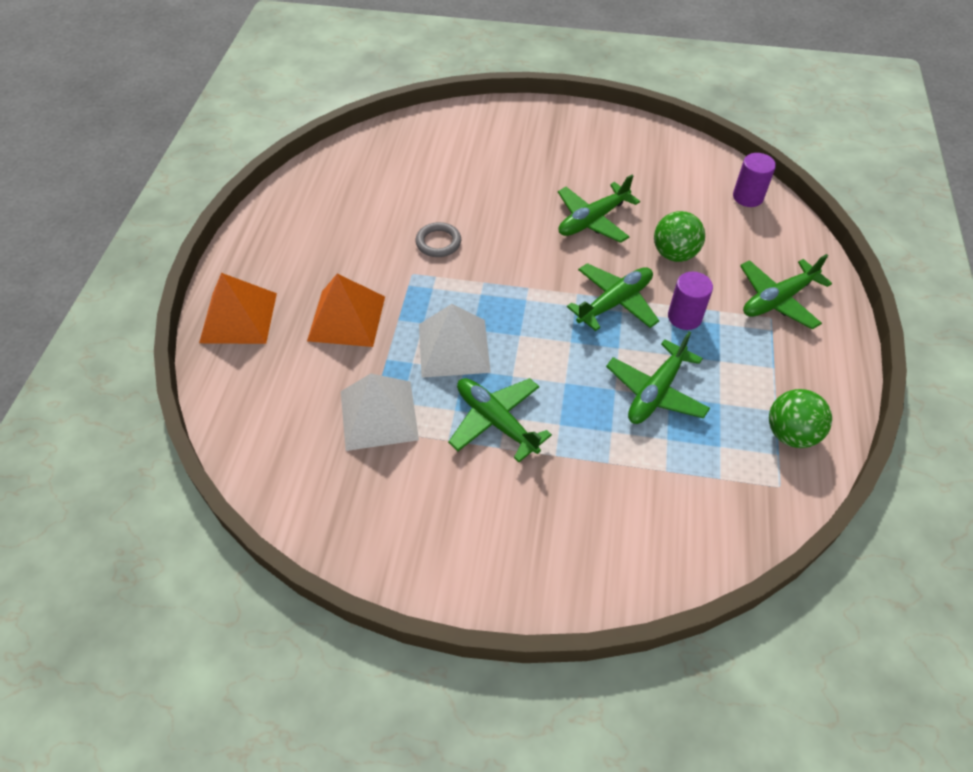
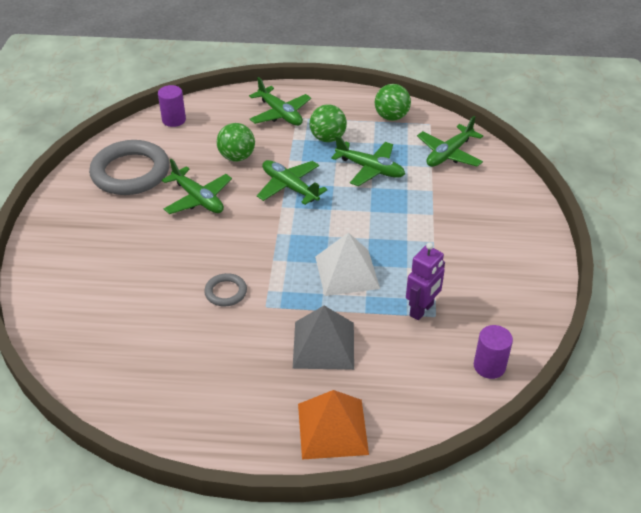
camera: 95 degrees left, 10 degrees down
(347, 318) = (323, 345): orange pyramid -> grey pyramid
(378, 415) = (422, 310): white pyramid -> purple robot
(496, 421) = (412, 244): green plane -> green plane (449, 154)
(640, 165) = (130, 172): none -> grey ring
(684, 317) = (300, 154): purple cylinder -> purple cylinder (489, 366)
(725, 349) = (327, 138): none -> green ball

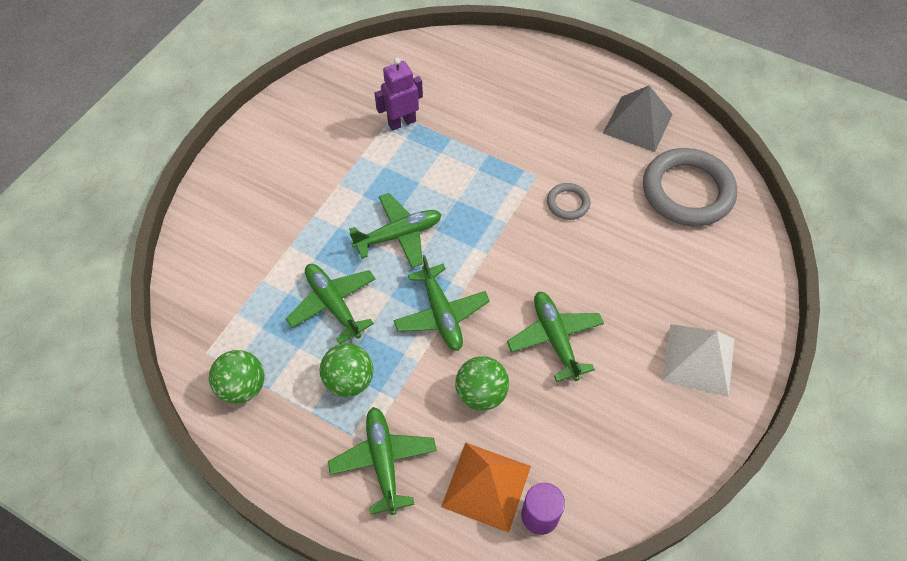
camera: 155 degrees left, 15 degrees up
(130, 172) = (627, 422): grey ring -> grey ring (687, 191)
(323, 345) = (503, 123): grey pyramid -> grey pyramid (638, 123)
(332, 428) = (530, 62): orange pyramid -> orange pyramid (486, 486)
(347, 272) = (443, 182): white pyramid -> white pyramid (698, 359)
(449, 154) = (227, 290): green plane -> green plane (399, 235)
(489, 366) = (384, 62): purple cylinder -> none

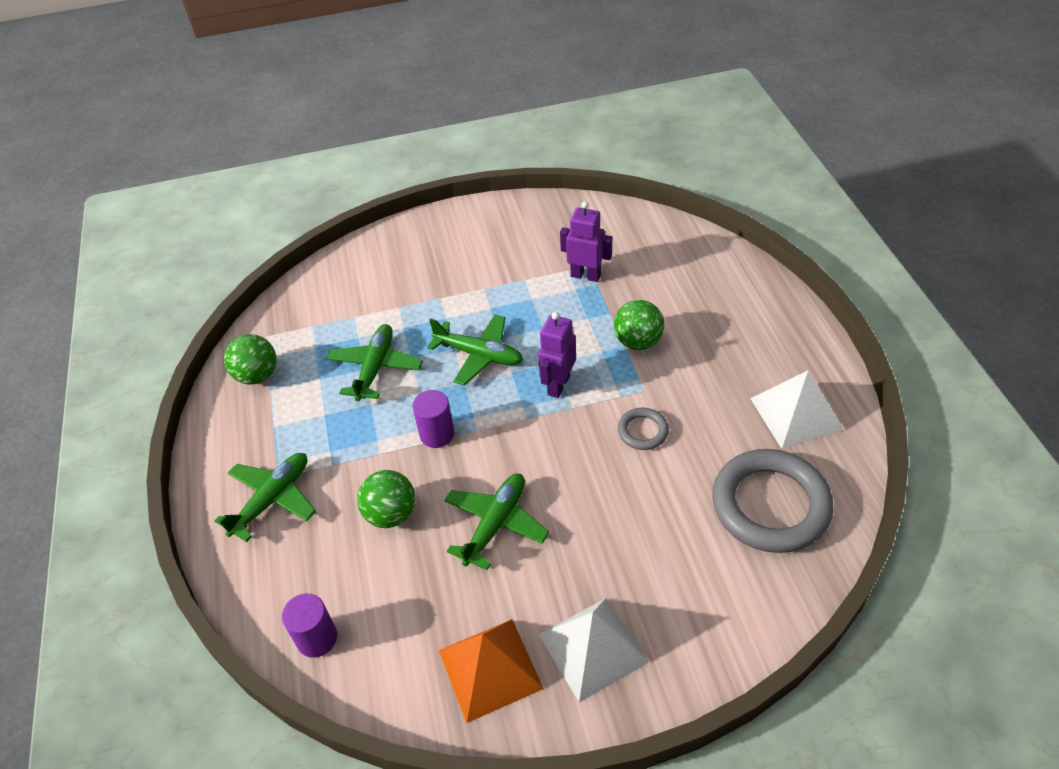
camera: 50 degrees right, 10 degrees down
(349, 380) = (321, 427): green ball -> green ball (638, 342)
(441, 314) = (437, 434): green plane -> purple cylinder
(479, 214) = (558, 385): none -> purple robot
(486, 486) = (310, 581): orange pyramid -> orange pyramid (490, 669)
(638, 123) = (796, 414): grey pyramid -> white pyramid

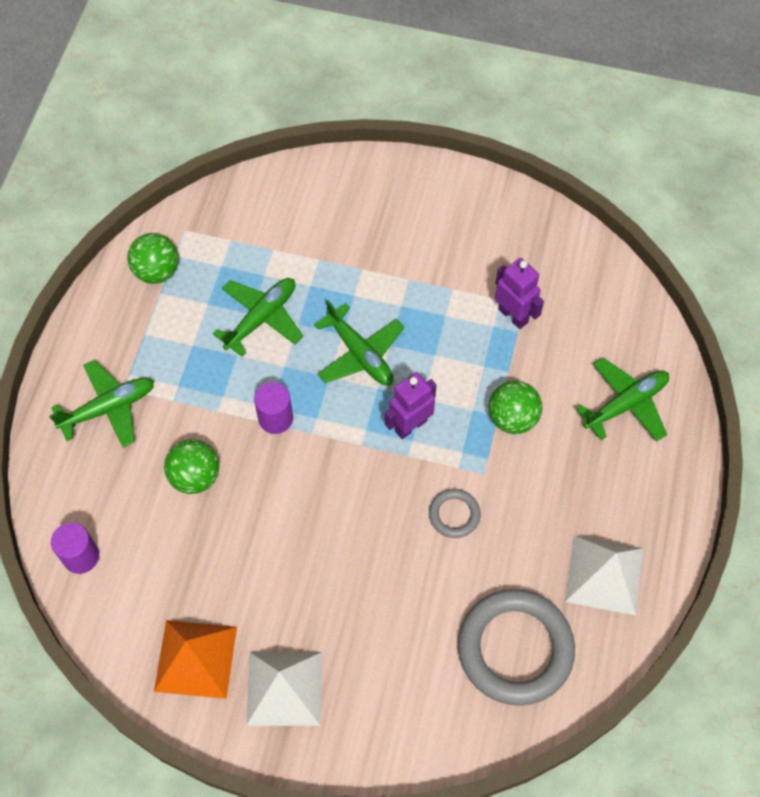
camera: 25 degrees right, 15 degrees up
(495, 524) = (274, 534): green plane -> green plane (625, 404)

